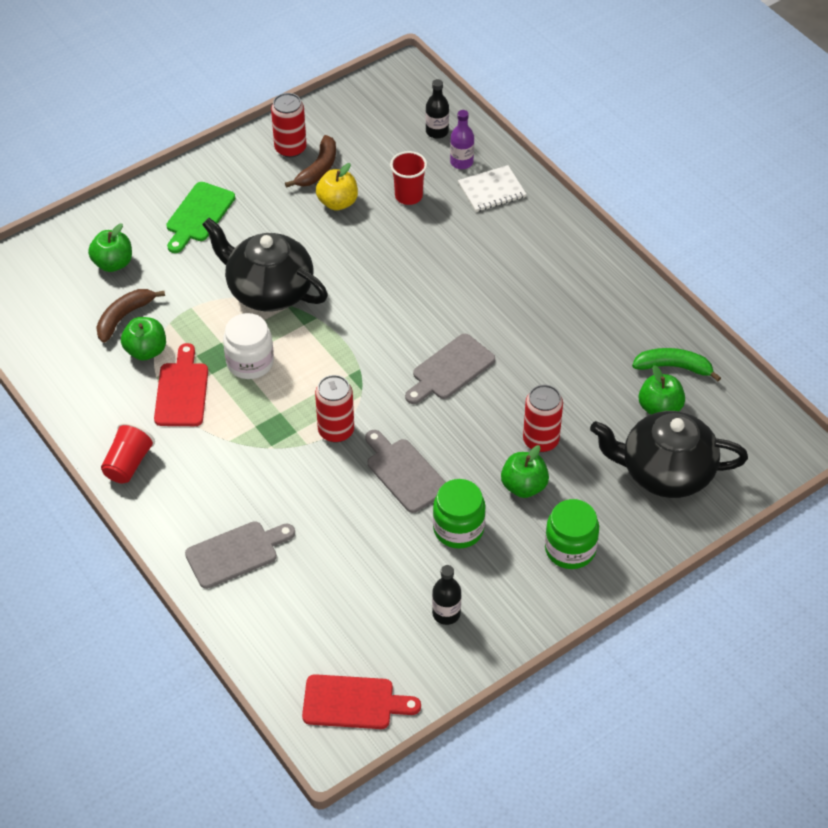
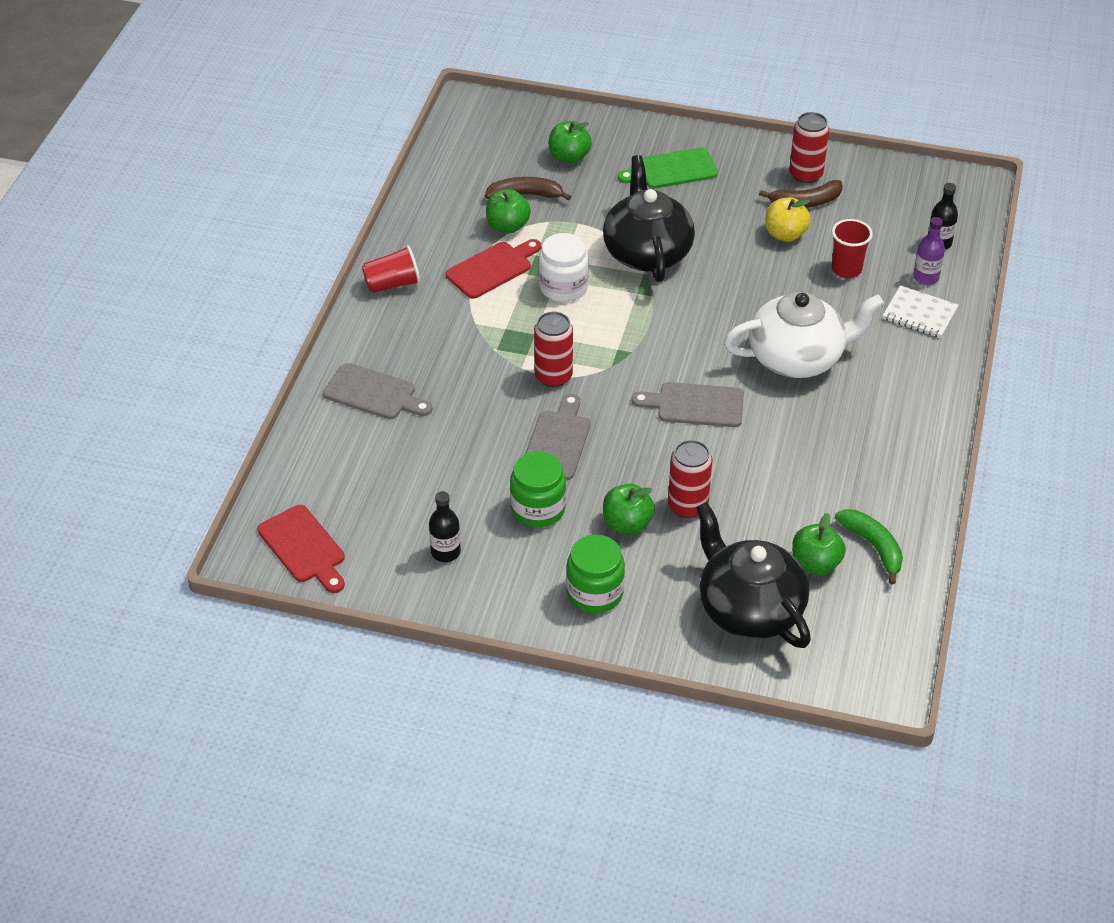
camera: 50 degrees right, 5 degrees down
(464, 283) = (797, 358): none -> white teapot

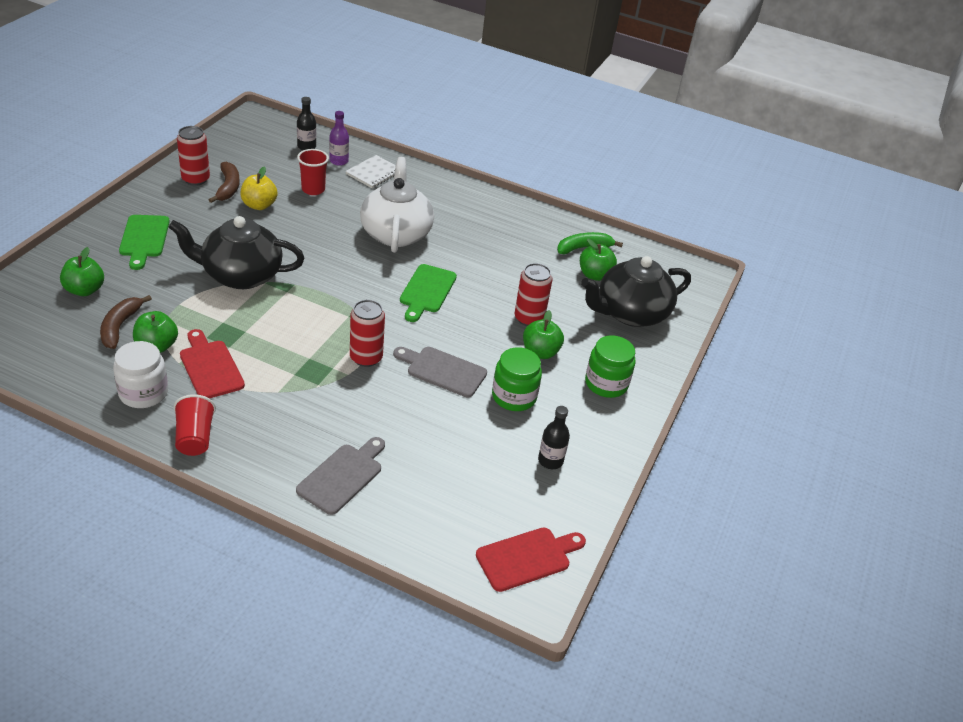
camera: 85 degrees left, 5 degrees down
(563, 287) = (258, 329): white jar -> white jar (143, 393)
(695, 405) = (426, 291): grey cutting board -> green cutting board

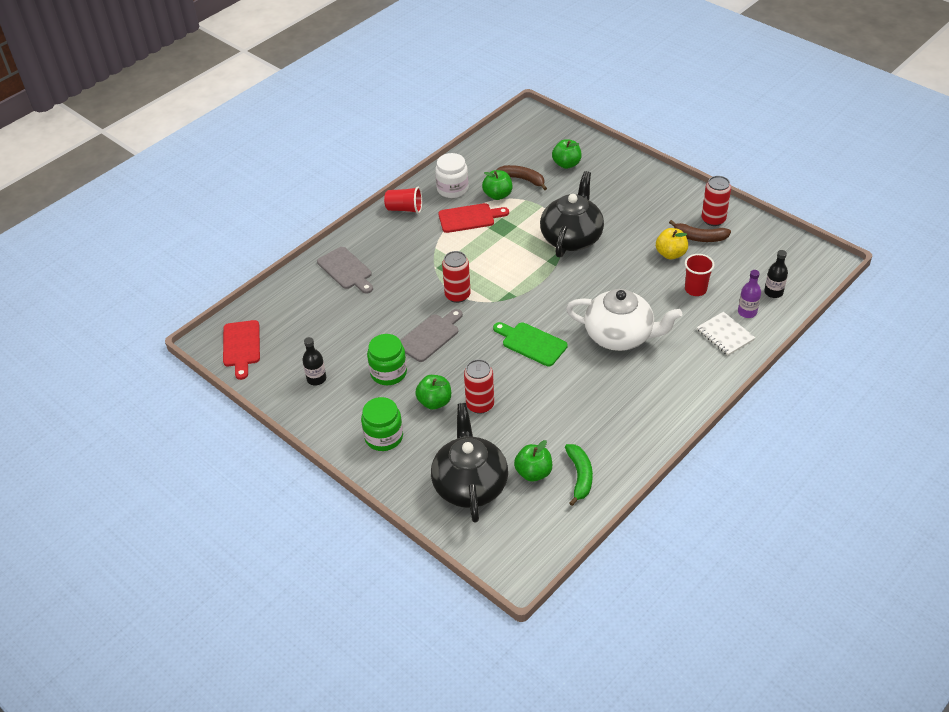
camera: 115 degrees right, 5 degrees up
(144, 239) = (626, 191): green cutting board -> none

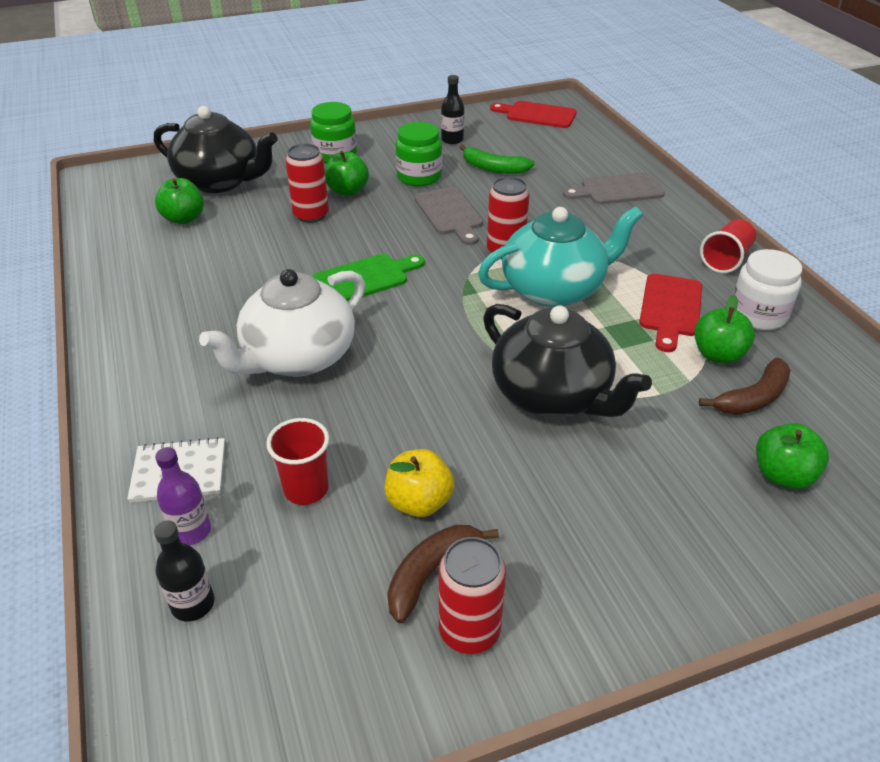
camera: 115 degrees right, 5 degrees down
(483, 263) = (554, 289): none -> turquoise teapot
(580, 476) = (139, 244): green banana -> green banana (493, 168)

